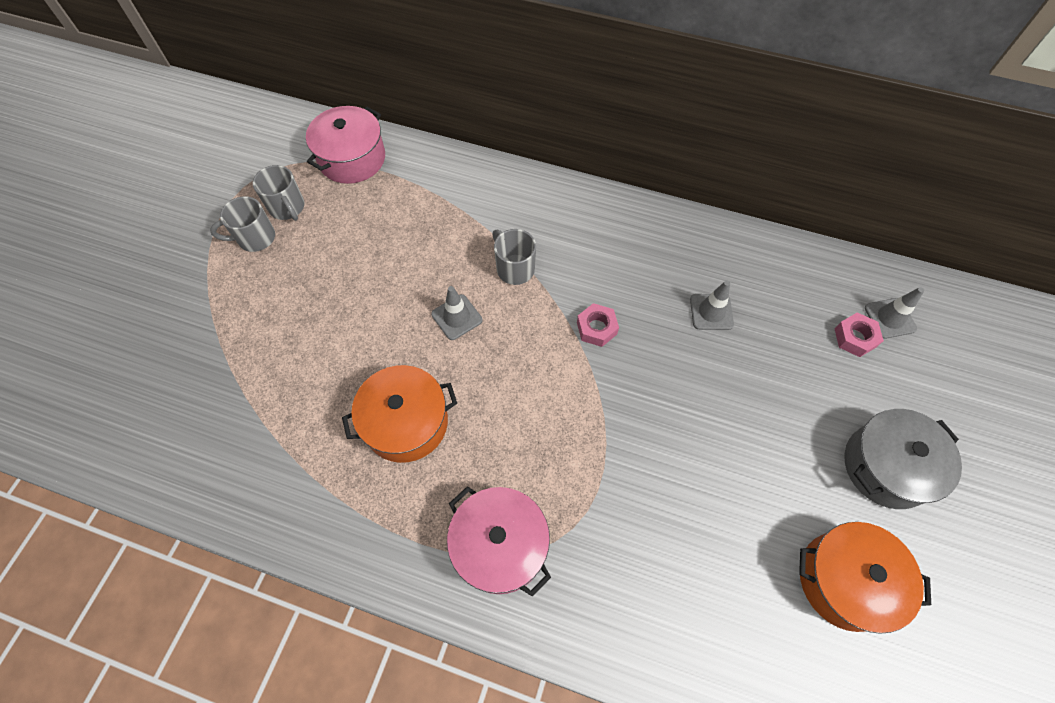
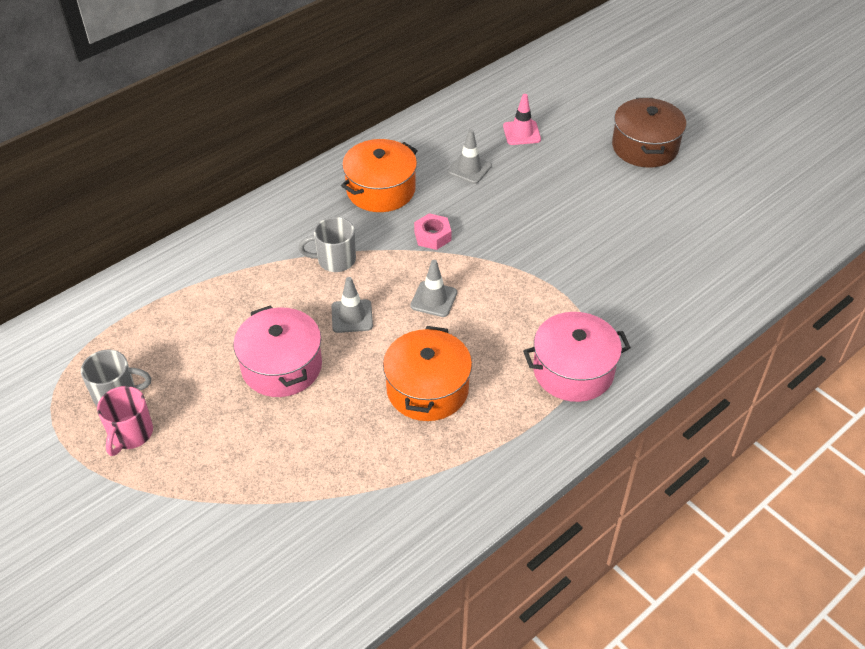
camera: 60 degrees left, 15 degrees down
(255, 238) = (130, 434): grey mug -> pink mug
(352, 158) = (104, 323): pink pot -> pink pot (281, 366)
(802, 332) = (521, 133): none -> pink traffic cone
(845, 580) = (706, 204): orange pot -> orange pot (381, 190)
(855, 338) = (545, 112): pink nut -> none
(886, 466) = (645, 147): grey pot -> brown pot
(890, 318) = (543, 89): grey traffic cone -> grey traffic cone (434, 299)

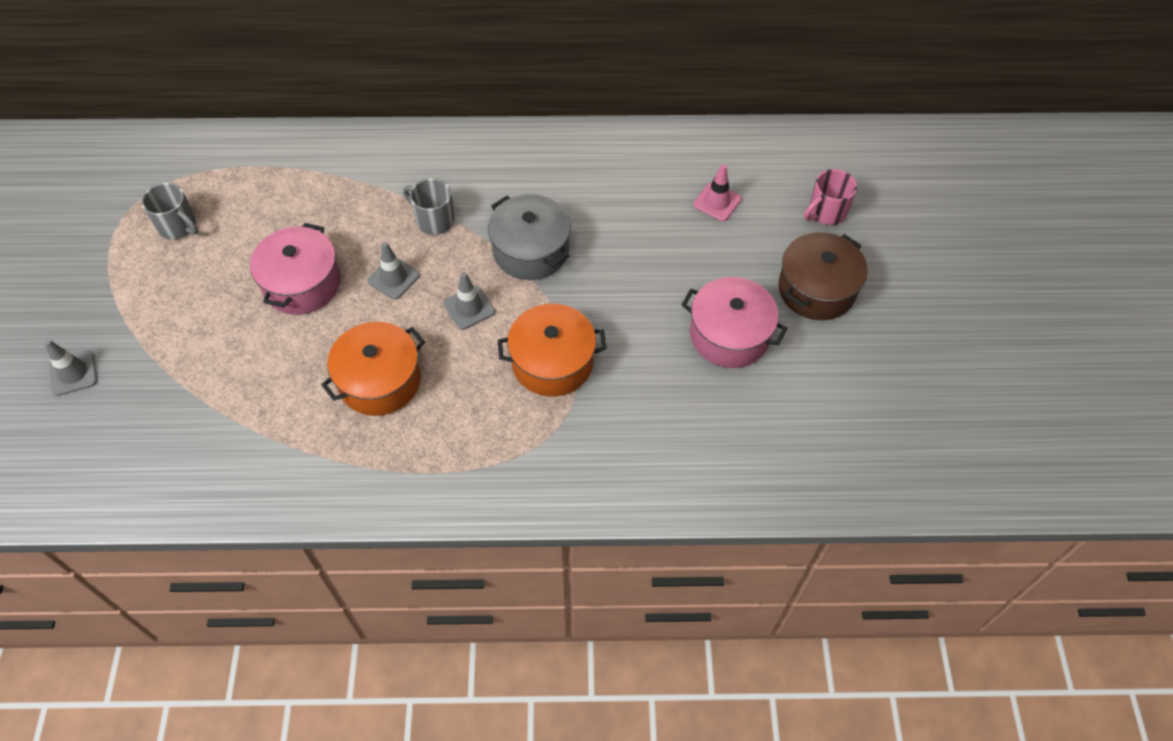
camera: 40 degrees right, 10 degrees up
(130, 434) = (156, 263): pink mug -> pink mug (826, 212)
(381, 190) = (537, 180): orange pot -> orange pot (552, 362)
(432, 236) = (531, 250): pink nut -> grey pot
(469, 169) = (631, 208): grey traffic cone -> grey traffic cone (73, 373)
(573, 370) = (505, 451): pink pot -> pink pot (729, 335)

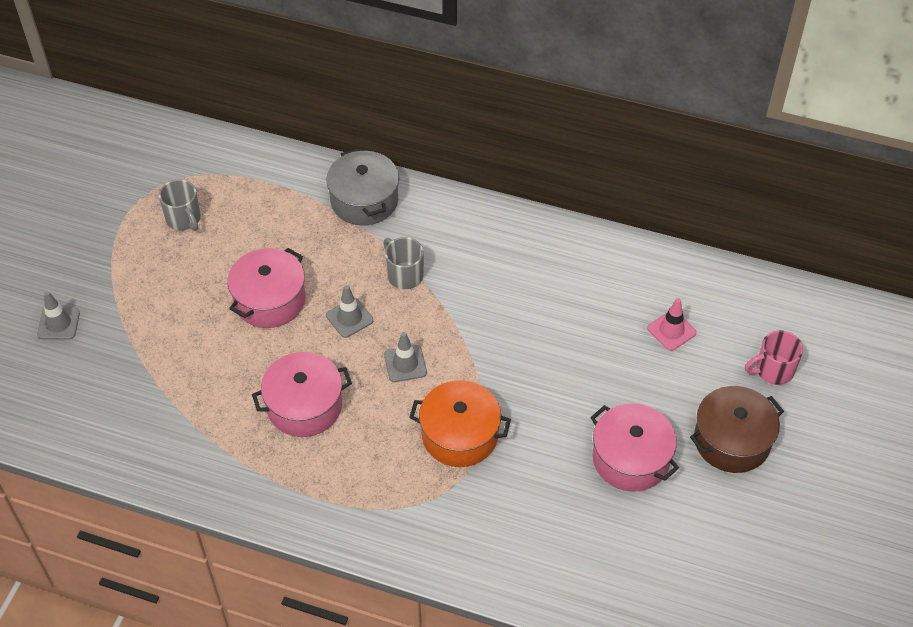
camera: 20 degrees right, 5 degrees down
(379, 381) = (304, 406): orange pot -> pink pot
(531, 250) = (480, 327): grey pot -> grey pot (364, 200)

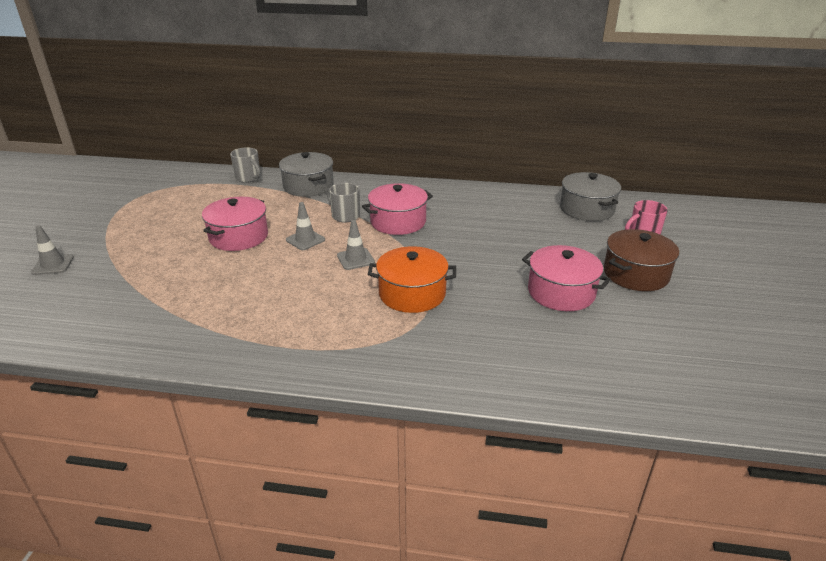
camera: 10 degrees left, 20 degrees down
(184, 219) = (169, 204): grey mug -> grey mug (248, 178)
(304, 406) = (272, 290): pink pot -> pink pot (398, 222)
(671, 330) = (556, 224): pink traffic cone -> none
(723, 304) = (587, 209): none -> grey pot

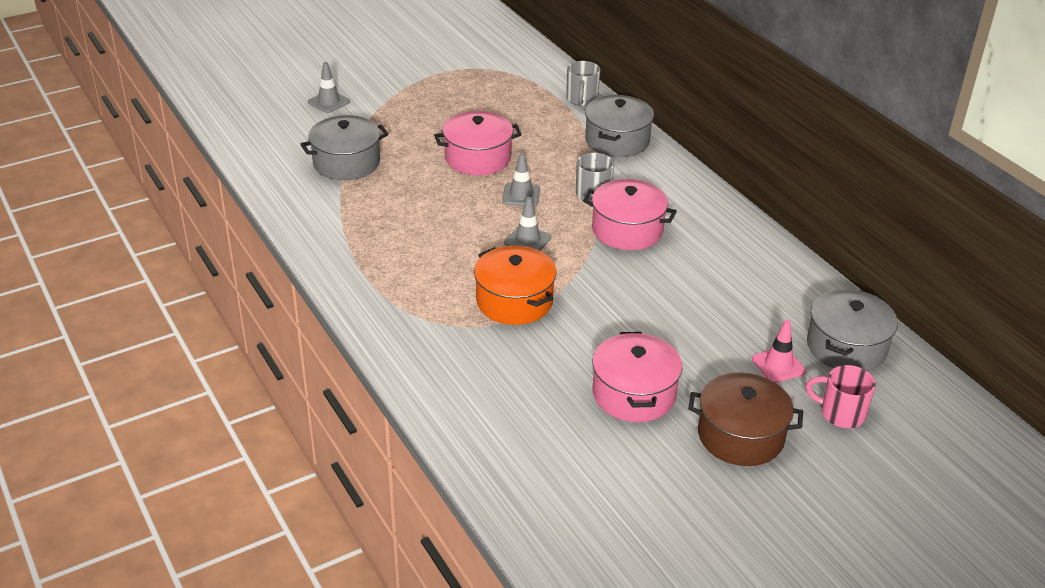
camera: 50 degrees right, 5 degrees up
(140, 291) = (346, 163): none -> grey pot
(582, 234) = (778, 365): none -> pink traffic cone

